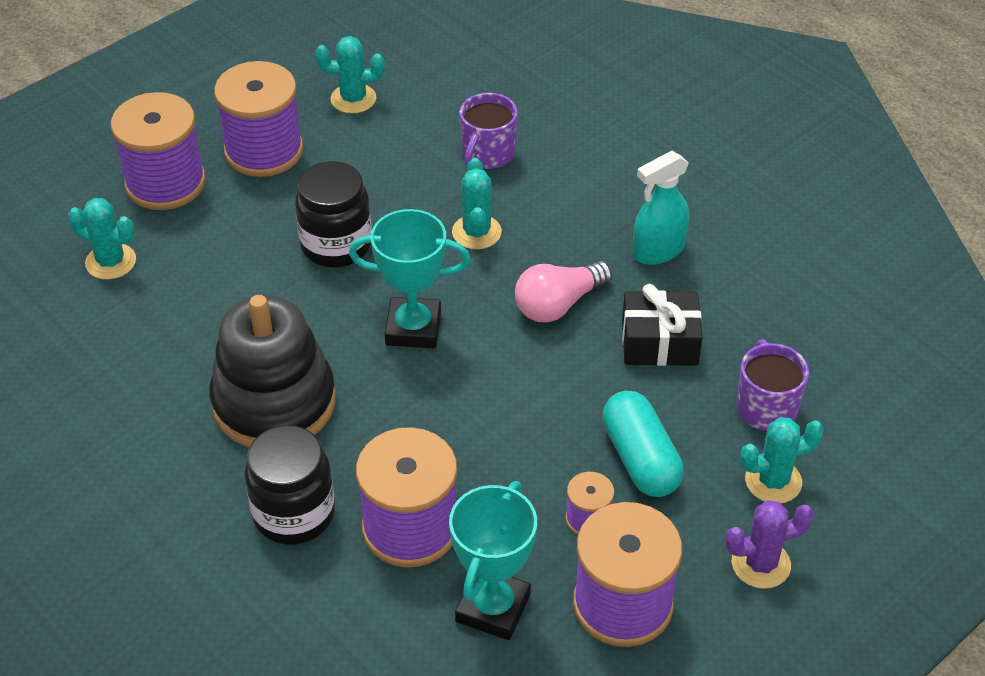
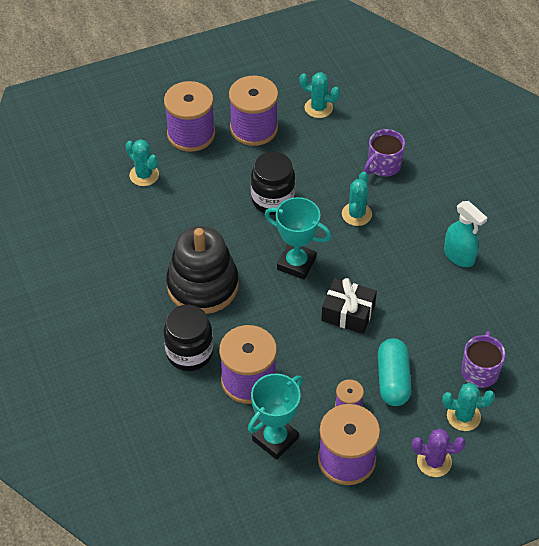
camera: 20 degrees right, 5 degrees up
(558, 304) = (385, 273): pink light bulb -> none
(658, 251) = (459, 256): turquoise spray bottle -> turquoise spray bottle turned 120 degrees counterclockwise
(659, 342) = (435, 313): black gift -> black gift (348, 313)

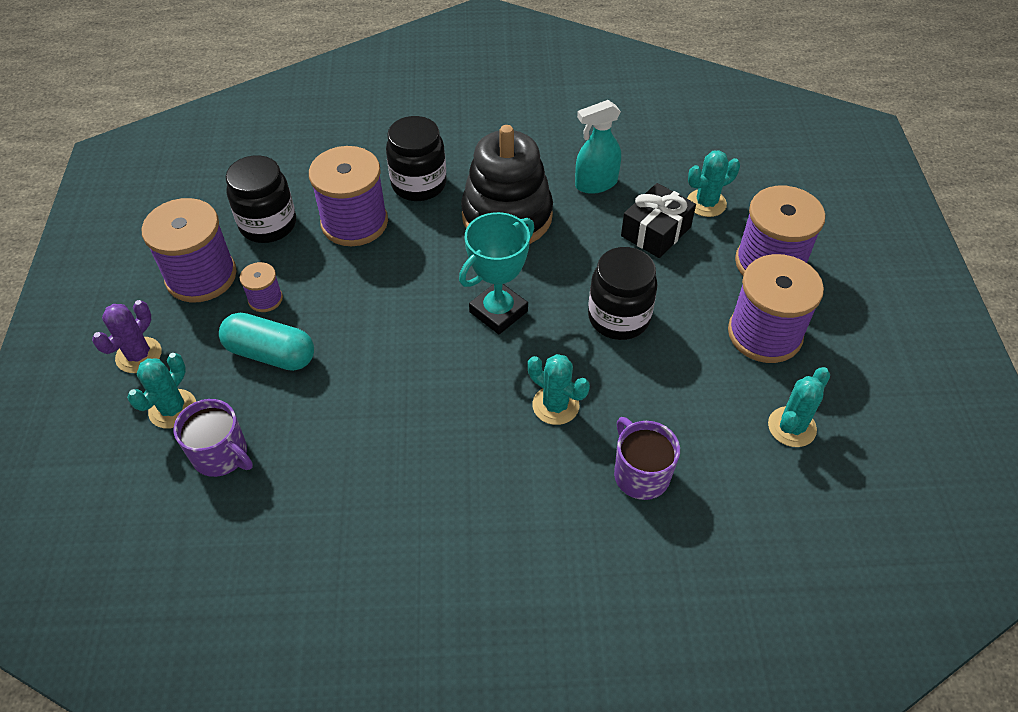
camera: 110 degrees right, 0 degrees up
(275, 439) = (268, 225): turquoise trophy -> black jar
(348, 313) = (394, 341): black gift -> black gift (656, 231)
(459, 256) = (421, 510): turquoise spray bottle -> turquoise spray bottle (595, 184)

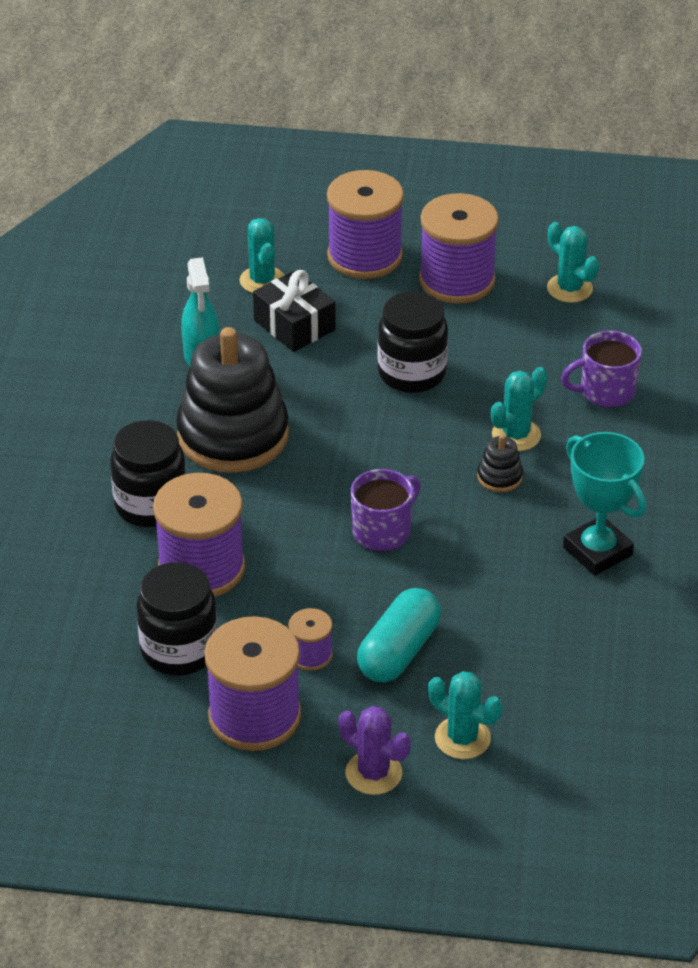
camera: 80 degrees left, 10 degrees down
(221, 455) = (534, 694): purple mug -> purple mug (383, 531)
(495, 399) = (499, 477): none -> black stacking toy
(498, 311) = (381, 460): turquoise trophy -> turquoise trophy (597, 551)

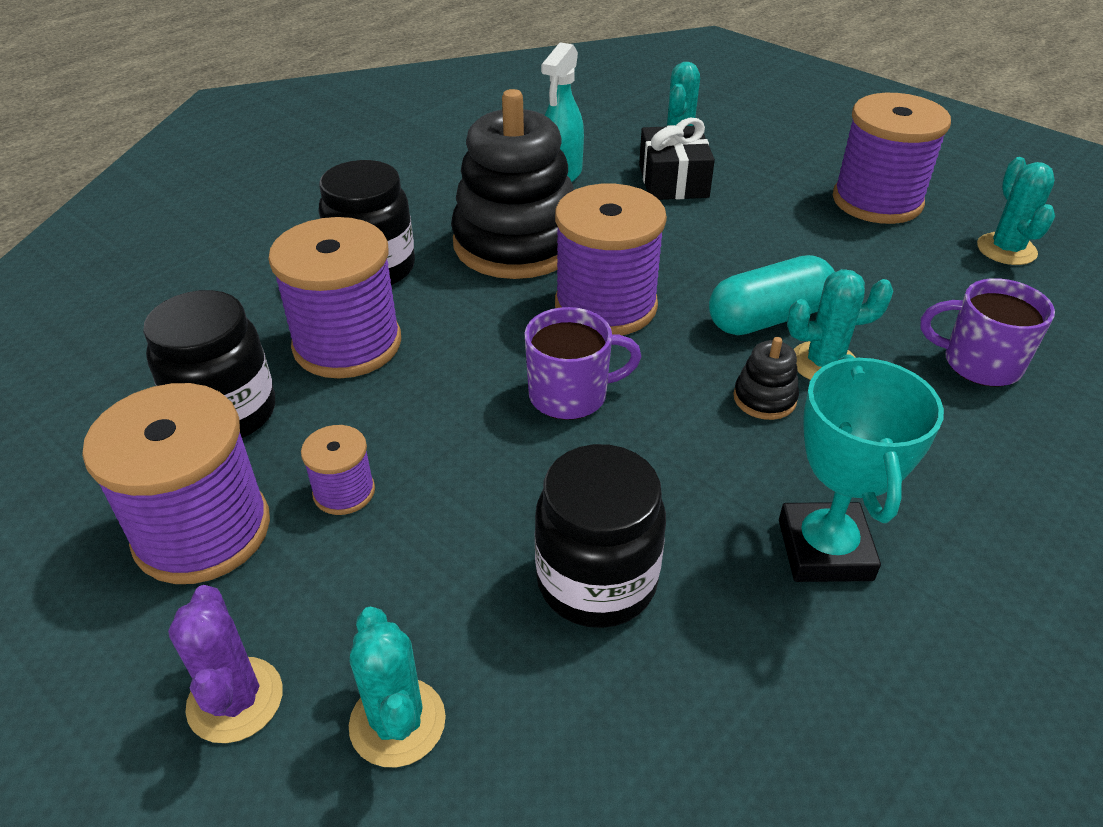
camera: 35 degrees right, 0 degrees up
(364, 256) = (796, 154): purple spool -> purple spool (605, 306)
(399, 651) = (445, 544): turquoise capsule -> turquoise capsule (768, 318)
(412, 373) = (754, 259): black jar -> black jar (596, 581)

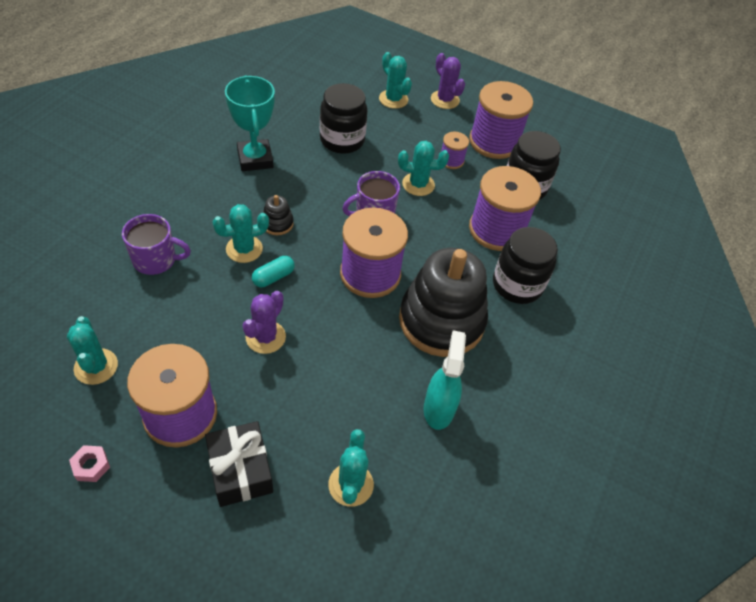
camera: 160 degrees right, 10 degrees up
(452, 444) = (418, 184): none -> turquoise cactus
(673, 181) = (347, 415): black gift -> black gift (240, 470)
(768, 318) = (273, 277): turquoise capsule -> turquoise capsule, size x0.57
(777, 253) = (265, 337): none -> purple cactus
(964, 178) = (91, 466): none -> pink nut

